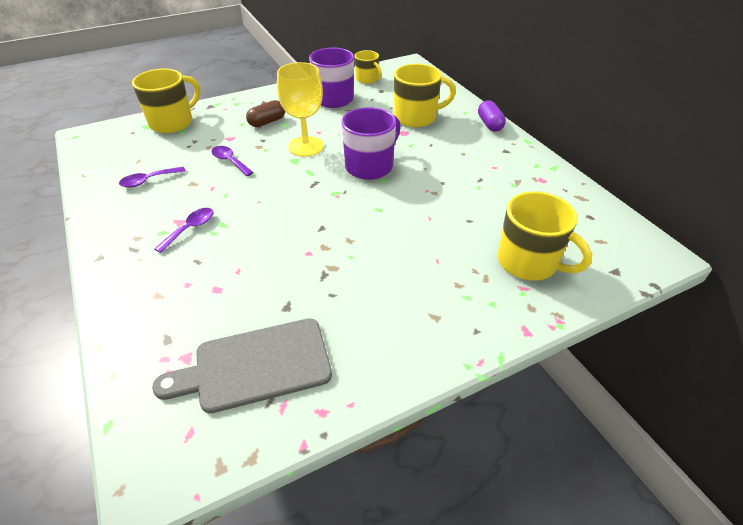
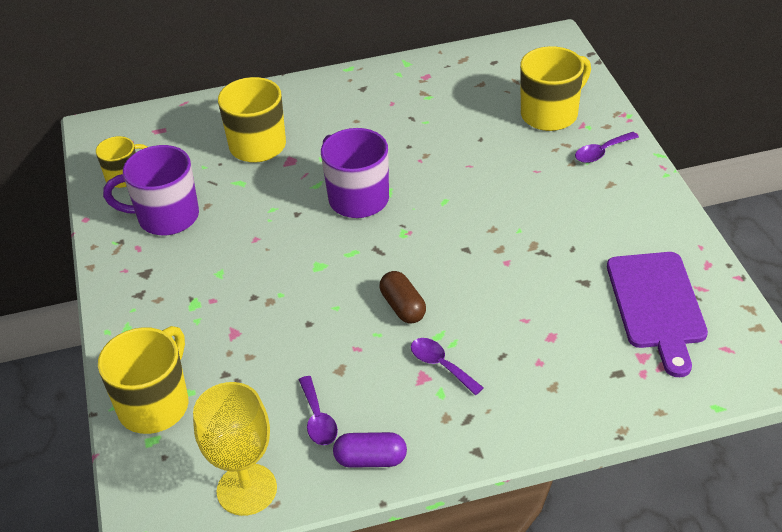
camera: 75 degrees left, 0 degrees up
(172, 122) = (155, 405): yellow mug -> yellow mug turned 60 degrees clockwise
(230, 161) = (298, 331): purple spoon -> purple spoon (601, 152)
(255, 365) = (656, 305): grey cutting board -> purple cutting board
(267, 122) = (204, 291): brown capsule -> brown capsule (403, 307)
(306, 146) = (289, 253): yellow goblet -> yellow goblet (247, 489)
(489, 124) = (301, 88): purple capsule -> purple capsule (370, 460)

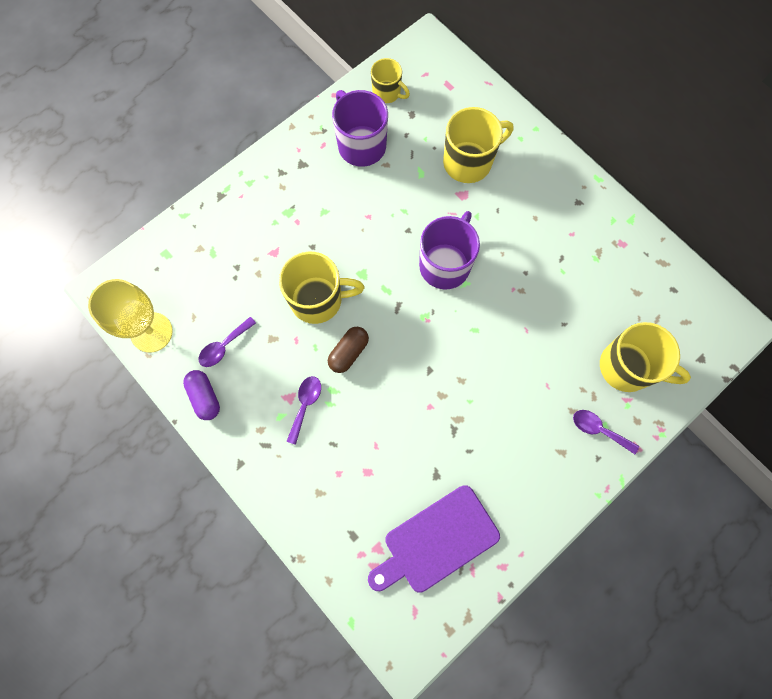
camera: 60 degrees right, 30 degrees up
(155, 405) = (193, 239): yellow mug -> yellow mug (318, 300)

